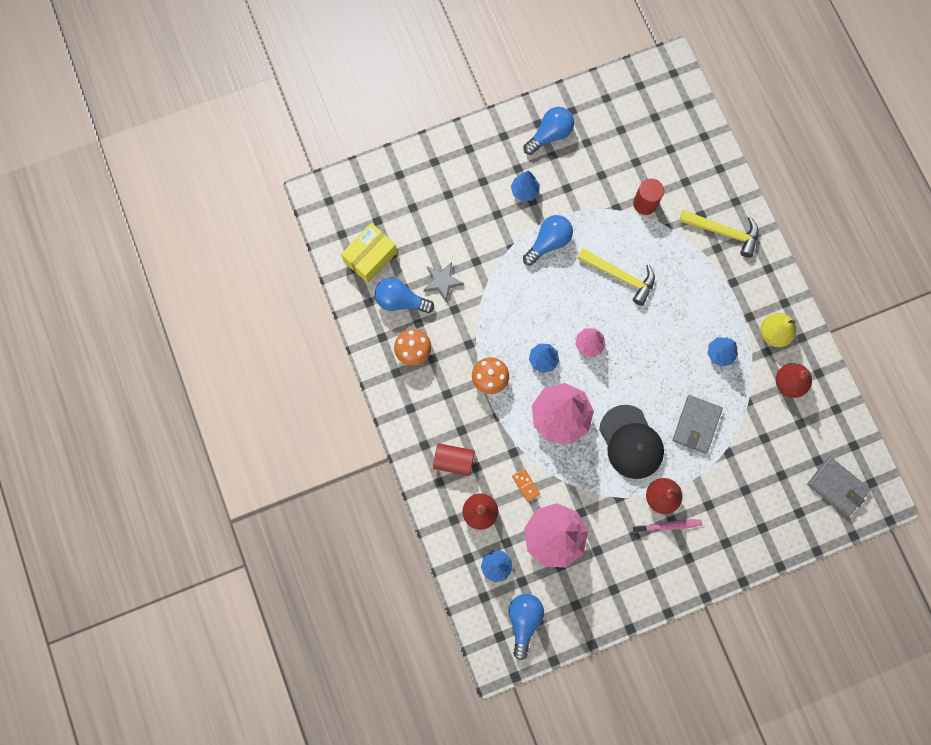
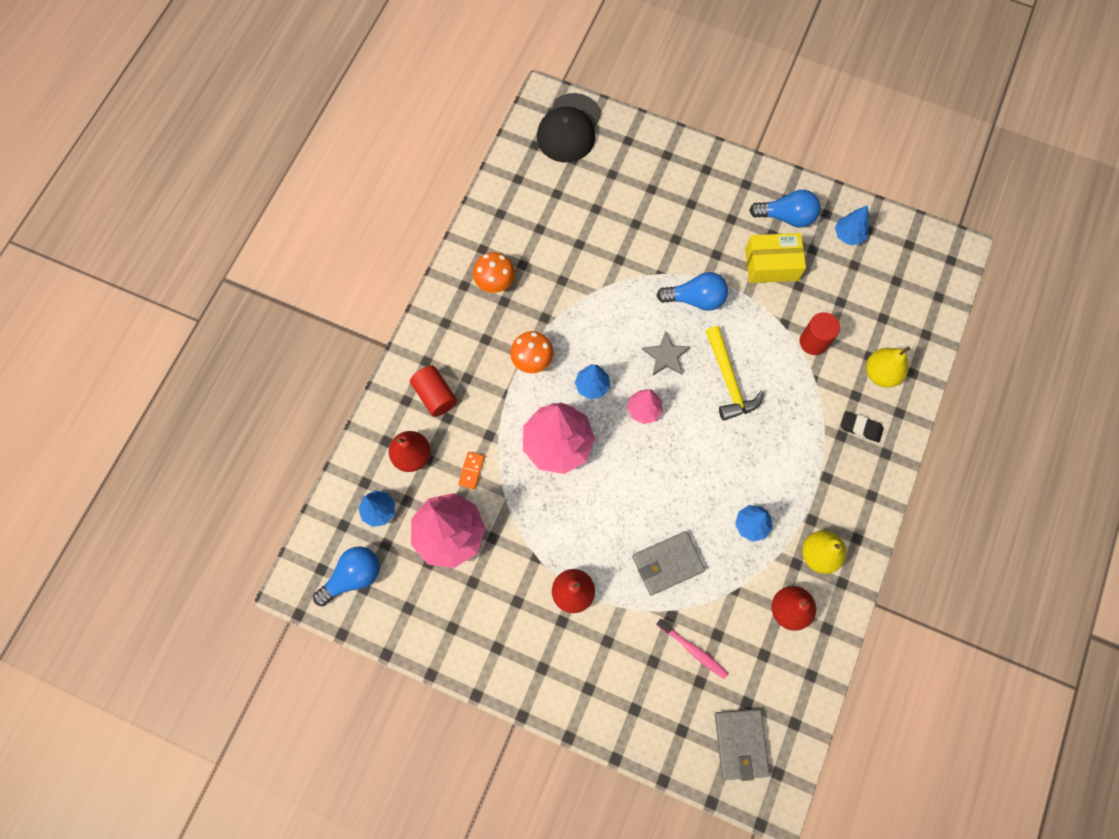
camera: 45 degrees right, 5 degrees down
(370, 257) = (538, 181): yellow box -> yellow box (771, 264)
(401, 301) = (526, 235): blue light bulb -> none
(442, 282) = (575, 250): grey star -> grey star (666, 356)
(524, 191) = (718, 241): blue tree -> blue tree (848, 235)
(631, 442) = (595, 522): black cap -> black cap (569, 128)
(668, 525) = (554, 623): pink toothbrush -> pink toothbrush (693, 650)
(702, 186) = (881, 373): none -> yellow pear
(723, 232) = (860, 428): yellow hammer -> black eraser

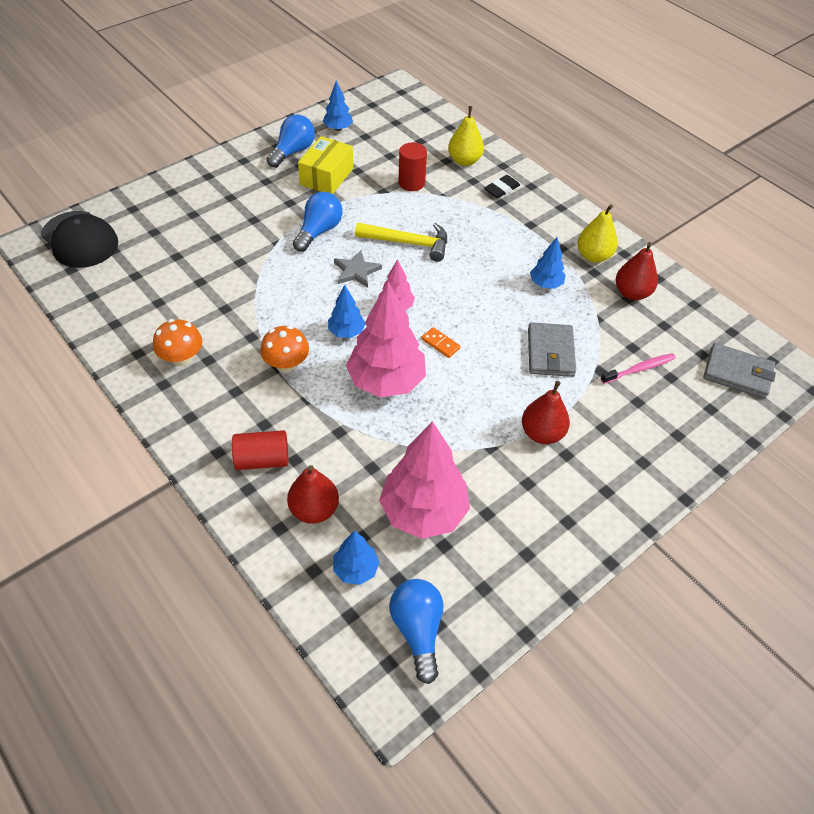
camera: 65 degrees left, 20 degrees down
(471, 470) = (366, 463): orange domino -> orange domino (440, 344)

